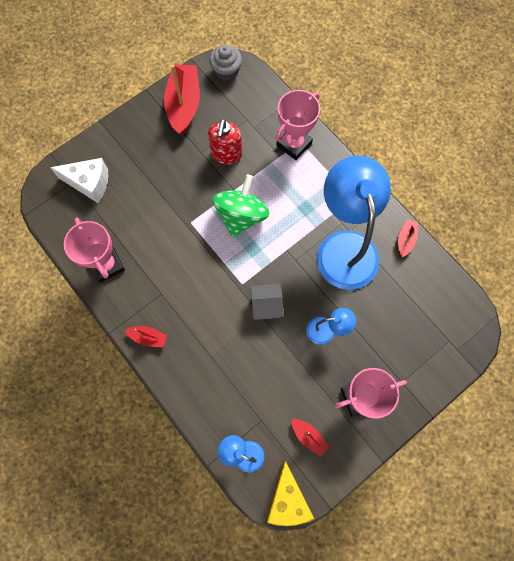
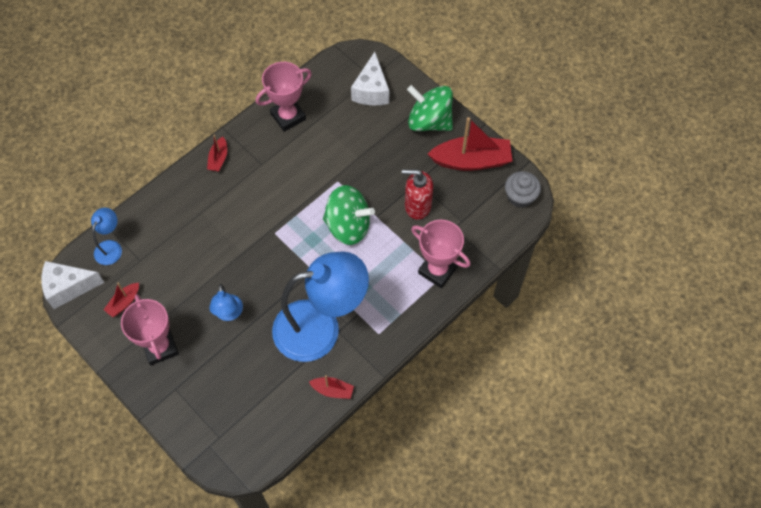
camera: 85 degrees right, 10 degrees down
(135, 135) = (429, 121): none -> green spinning top
(266, 306) = (252, 256): grey house -> none
(287, 499) = (68, 287): yellow cheese -> white cheese

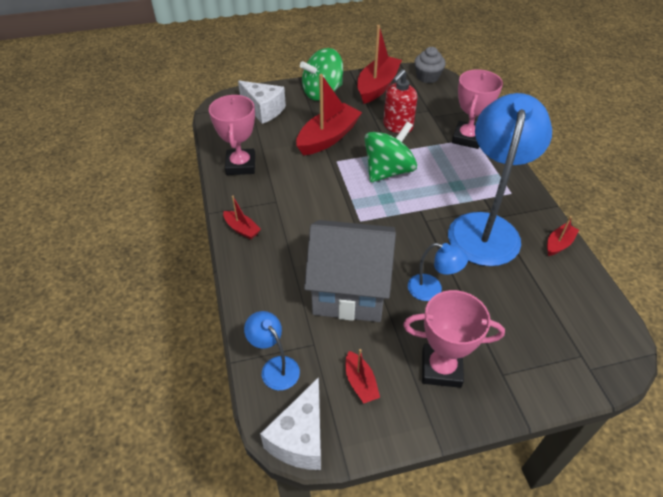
camera: 60 degrees left, 15 degrees down
(198, 259) = (350, 290): none -> grey house
(365, 159) = (328, 137): none -> red boat
(437, 270) = (467, 138): pink trophy -> pink trophy turned 45 degrees counterclockwise

